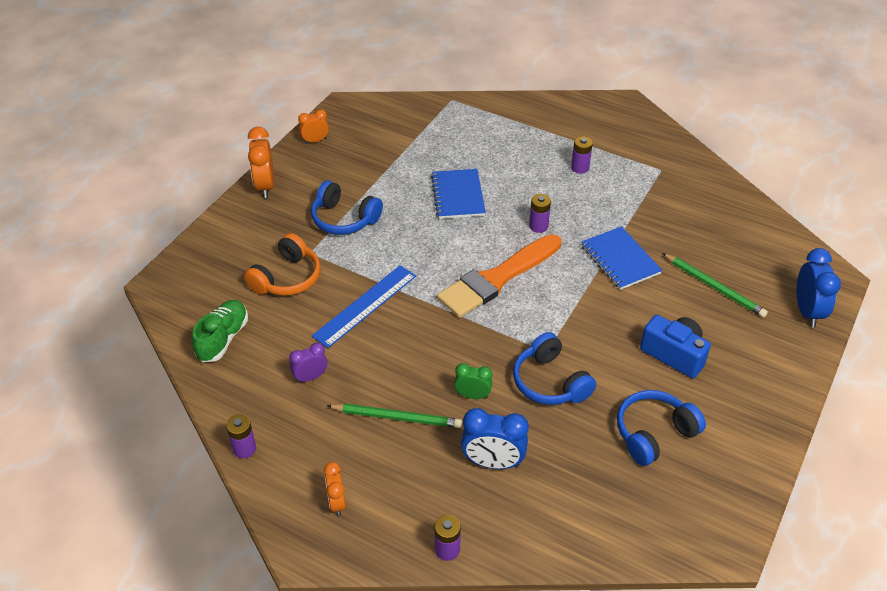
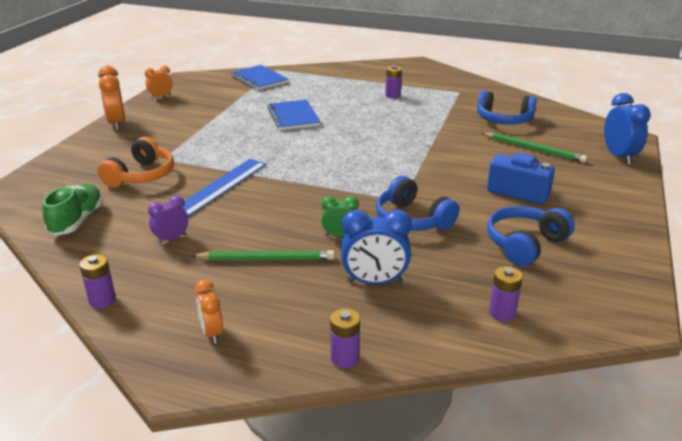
camera: 10 degrees left, 15 degrees down
(344, 219) = (193, 137): blue headphones -> blue headphones (504, 120)
(497, 278) = (341, 160): orange brush -> none
(538, 226) = (369, 128): purple battery -> purple battery (502, 313)
(620, 259) = (446, 141): blue notebook -> blue notebook (259, 79)

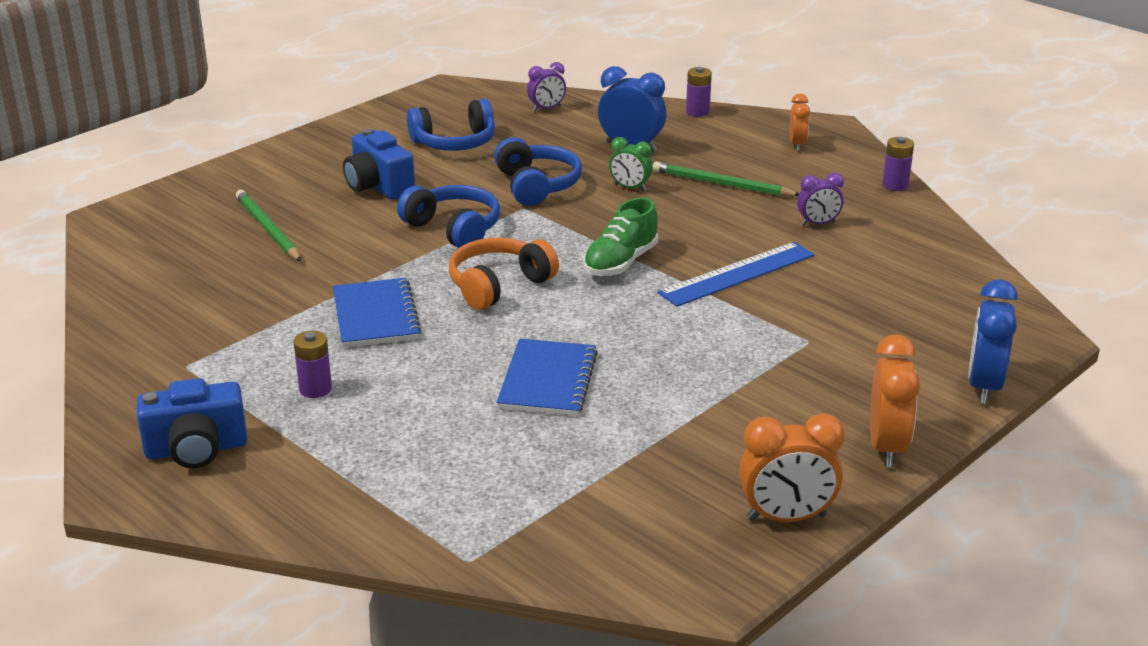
camera: 155 degrees left, 0 degrees up
(77, 221) = (933, 269): green shoe -> green shoe (620, 263)
(141, 175) = (847, 317): orange headphones -> orange headphones (499, 285)
(161, 97) = (786, 517): orange clock -> orange clock, size x1.64
(259, 79) = (535, 526): blue notebook -> blue notebook (375, 316)
(409, 74) = (196, 449): none -> blue camera
(502, 313) = (546, 109): purple battery -> purple clock
(504, 120) = (219, 285): blue headphones -> blue headphones (454, 229)
(619, 156) = (185, 196): blue clock -> blue clock (984, 386)

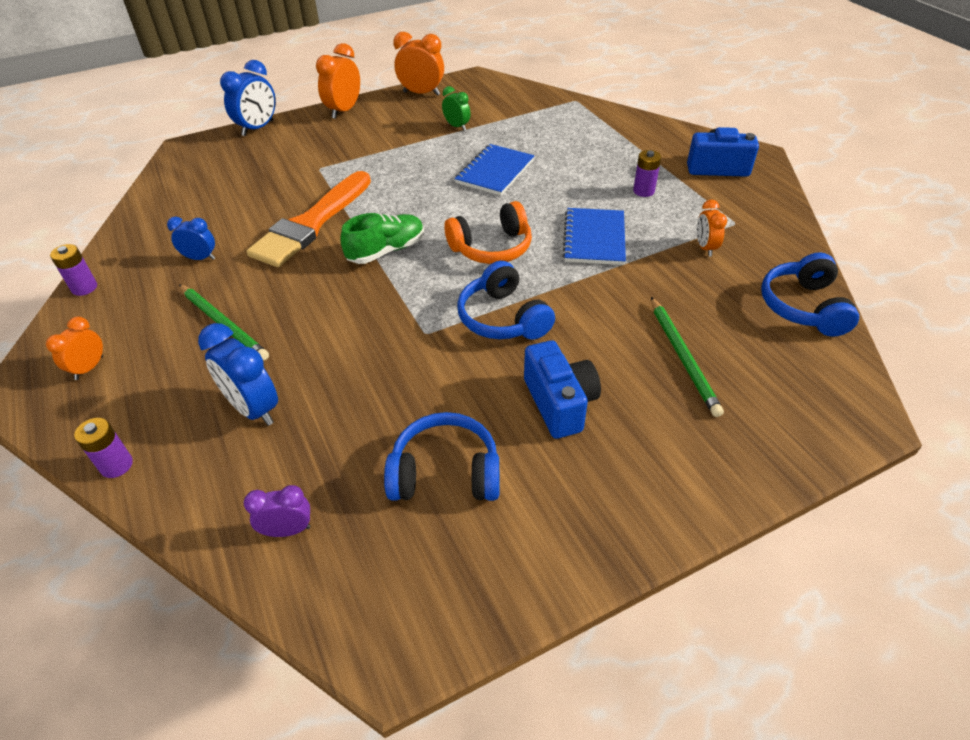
camera: 160 degrees left, 15 degrees up
(233, 328) = (705, 248): none -> orange clock
(536, 185) = (395, 364): blue headphones -> blue headphones (803, 307)
(630, 187) = (309, 339): green clock -> green clock (457, 126)
(737, 274) = (311, 223): blue ruler -> orange brush
(818, 224) = (200, 258): purple clock -> blue clock

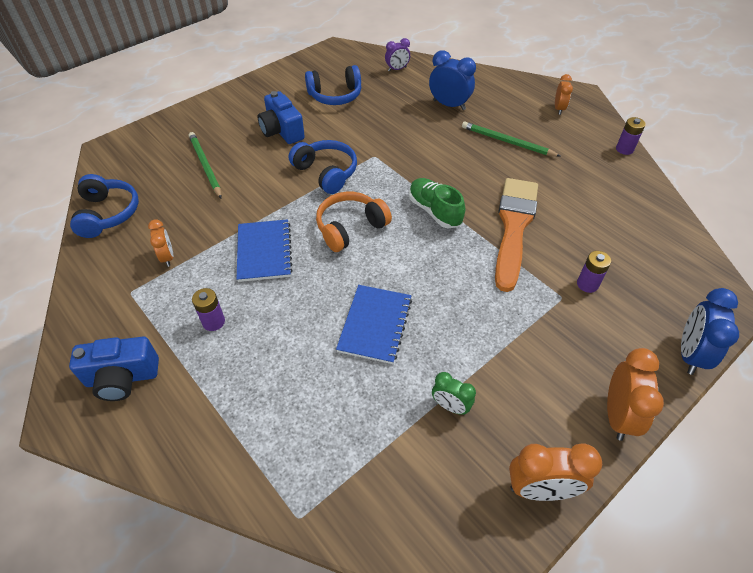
camera: 165 degrees right, 5 degrees up
(116, 465) = (494, 76): purple battery -> purple battery (587, 284)
(200, 258) = (571, 182): blue clock -> none
(386, 251) = (434, 211): green shoe -> green shoe turned 105 degrees clockwise

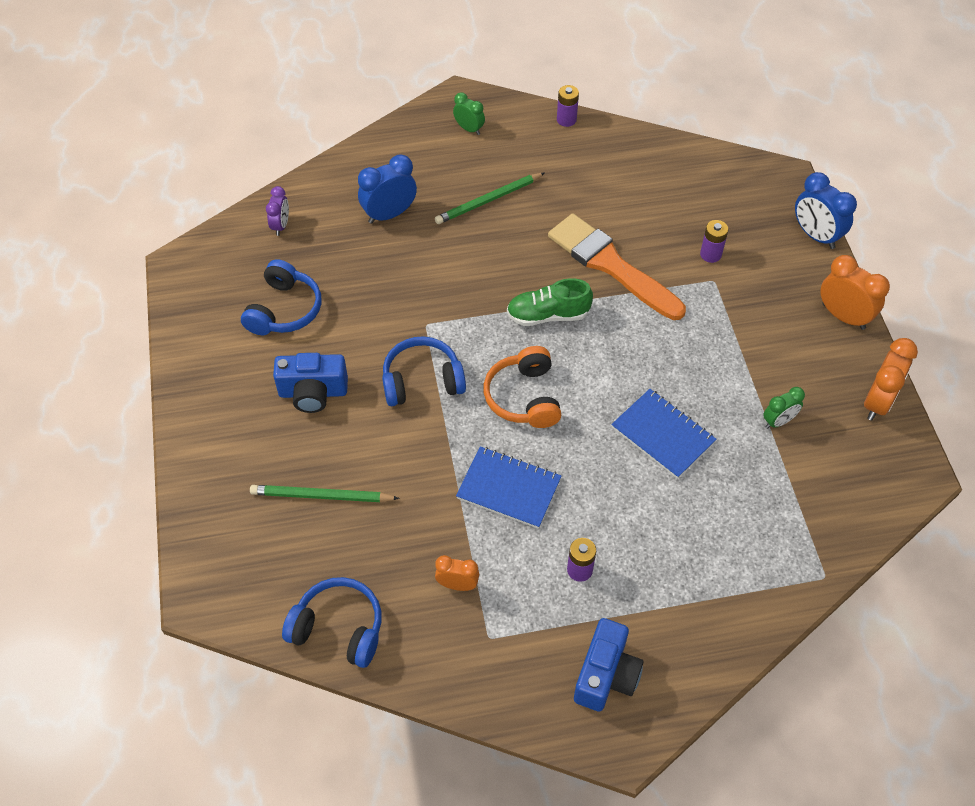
camera: 60 degrees left, 5 degrees up
(559, 109) = (469, 129): orange clock -> green clock

